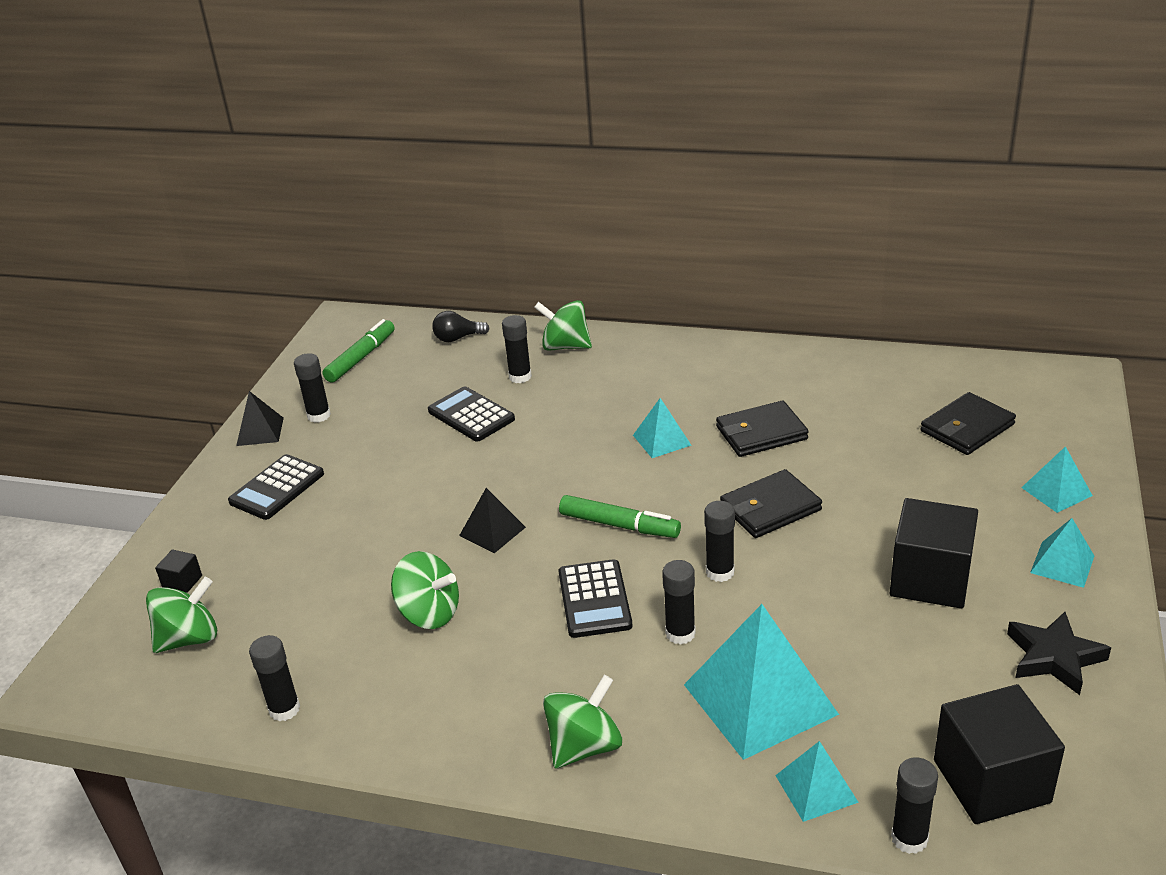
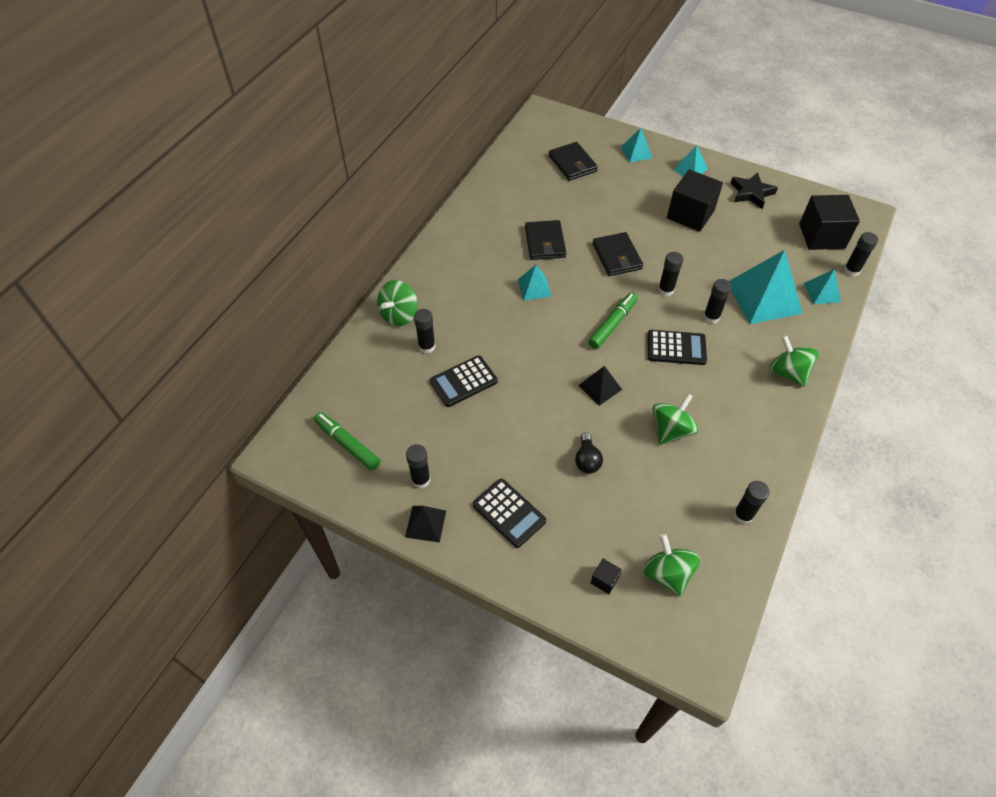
camera: 80 degrees left, 20 degrees up
(457, 338) = (352, 376): black light bulb -> black light bulb (587, 460)

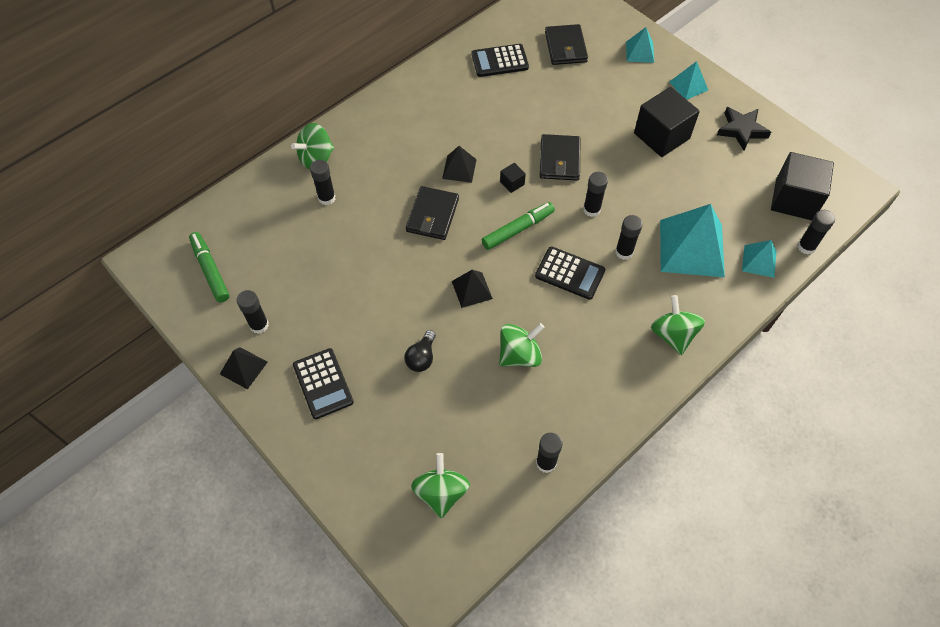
camera: 20 degrees right, 5 degrees up
(463, 381) = (344, 243): black calculator -> black calculator (500, 61)
(534, 287) = (459, 169): turquoise pyramid -> black pyramid
(545, 242) = (494, 124): black wallet -> black wallet (432, 215)
(604, 580) = (379, 477): black cube -> black cube (512, 183)

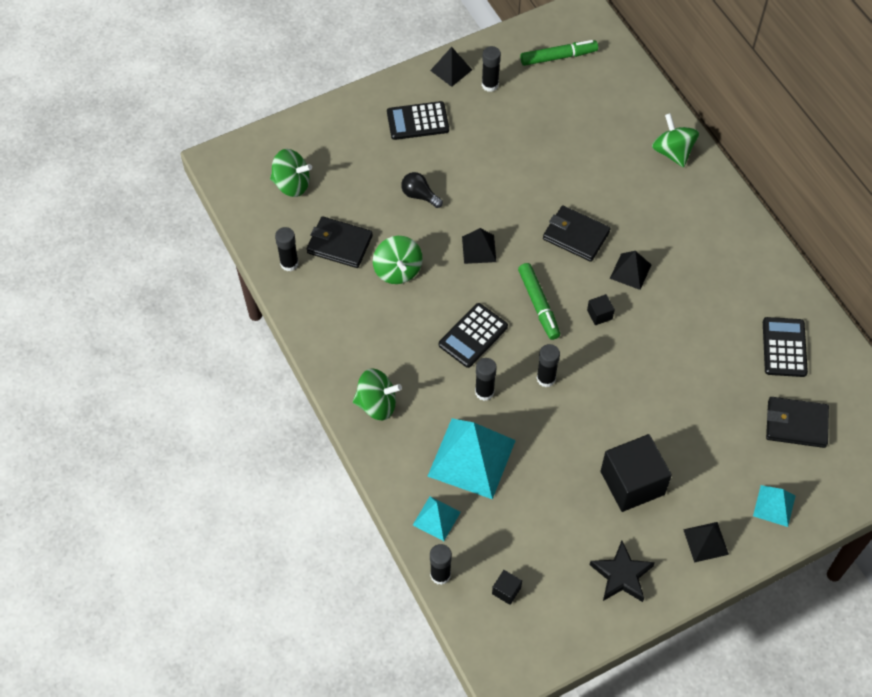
camera: 105 degrees right, 0 degrees up
(327, 198) = (620, 153): black glue stick -> none
(559, 160) = (620, 368): black wallet -> black wallet (339, 244)
(688, 86) = (705, 542): turquoise pyramid -> black pyramid
(794, 199) = (506, 590): black cube -> black cube, size x0.43

